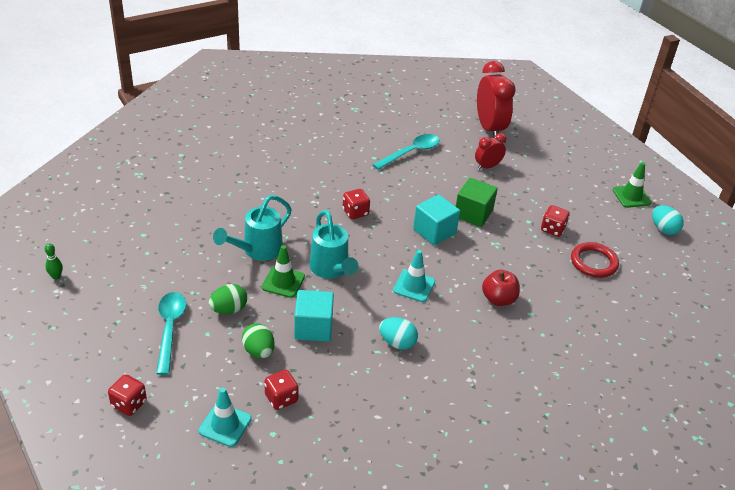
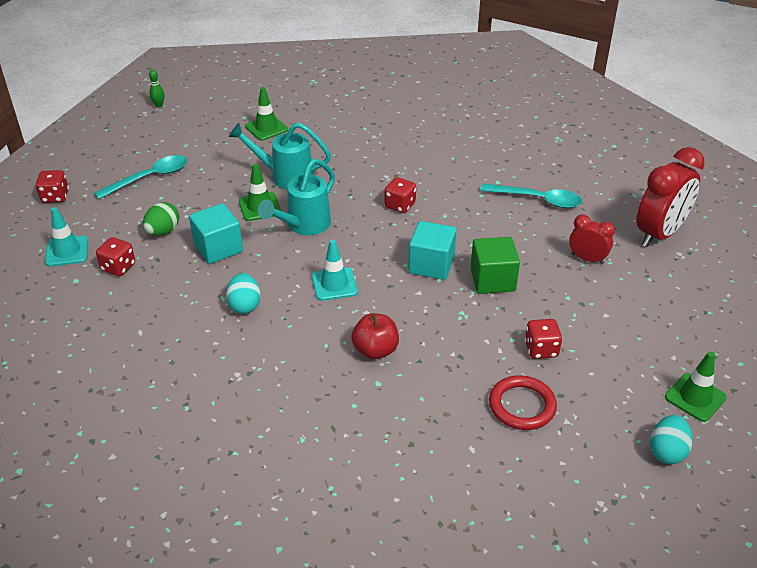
camera: 60 degrees right, 0 degrees up
(177, 230) = (266, 128): none -> green traffic cone
(229, 309) = (198, 195): green egg -> none

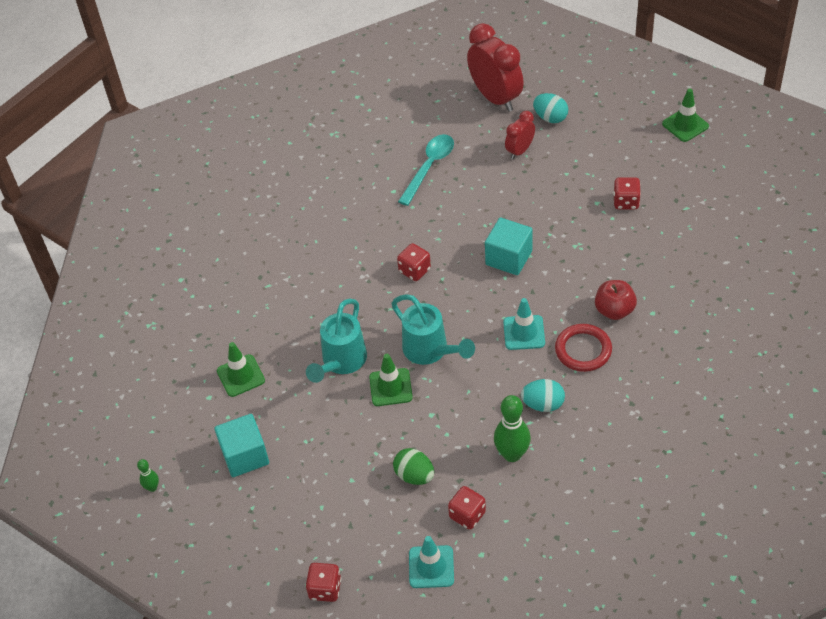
camera: 75 degrees left, 10 degrees up
(149, 178) = (311, 492): turquoise spoon -> none
(184, 289) = (512, 454): none -> green bowling pin
(218, 248) = (452, 425): turquoise cube -> turquoise cube (245, 456)
(492, 280) = (536, 218): green cube -> none
(522, 405) = (685, 225): red ring -> red ring (583, 350)
(667, 451) = (735, 153): turquoise egg -> turquoise egg (550, 118)

